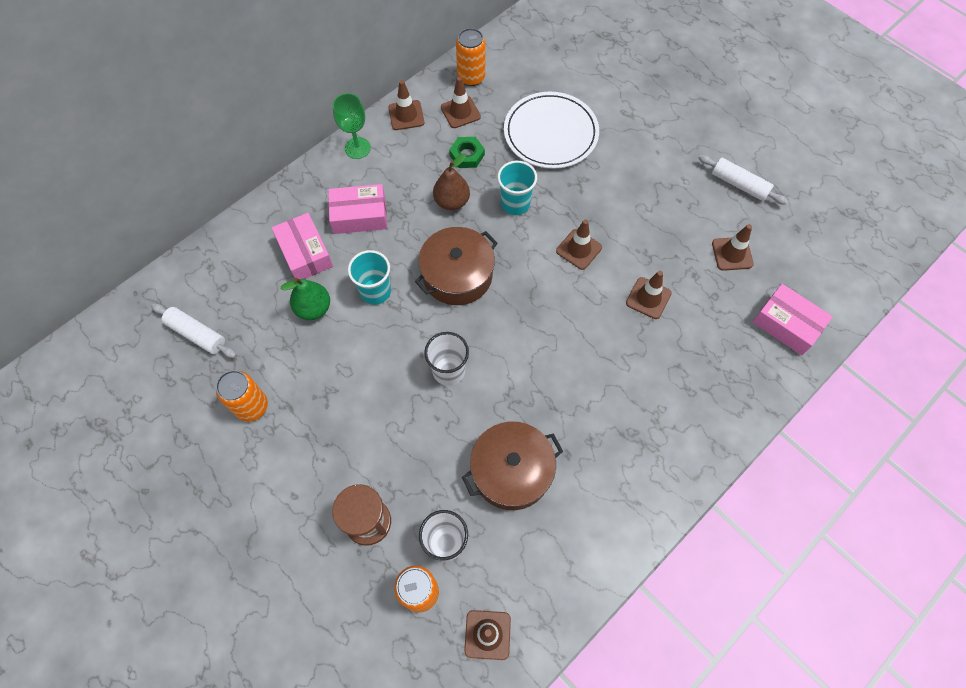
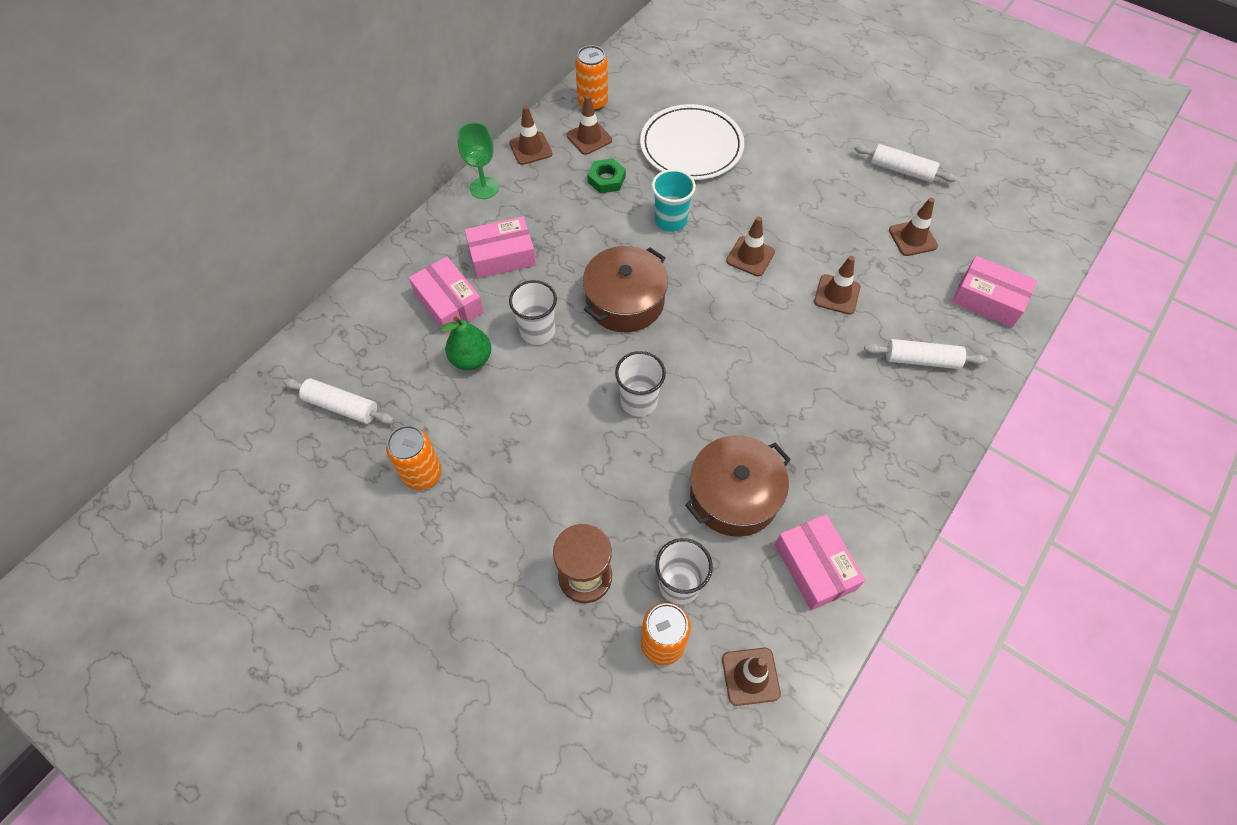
camera: 10 degrees left, 5 degrees down
(375, 291) = (537, 331): turquoise cup -> white cup
(452, 202) = (601, 228): brown pear -> none
(566, 548) = (815, 566): none -> pink box
(709, 373) = (921, 360): none -> white rolling pin

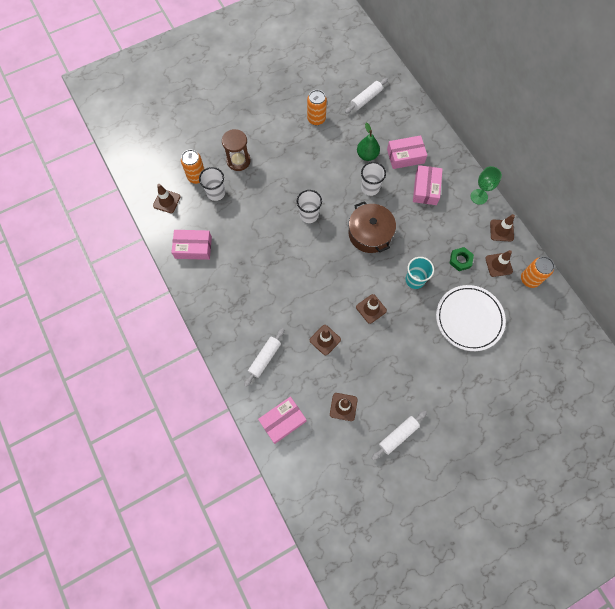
camera: 115 degrees right, 10 degrees up
(734, 495) = (242, 232): brown pot -> none

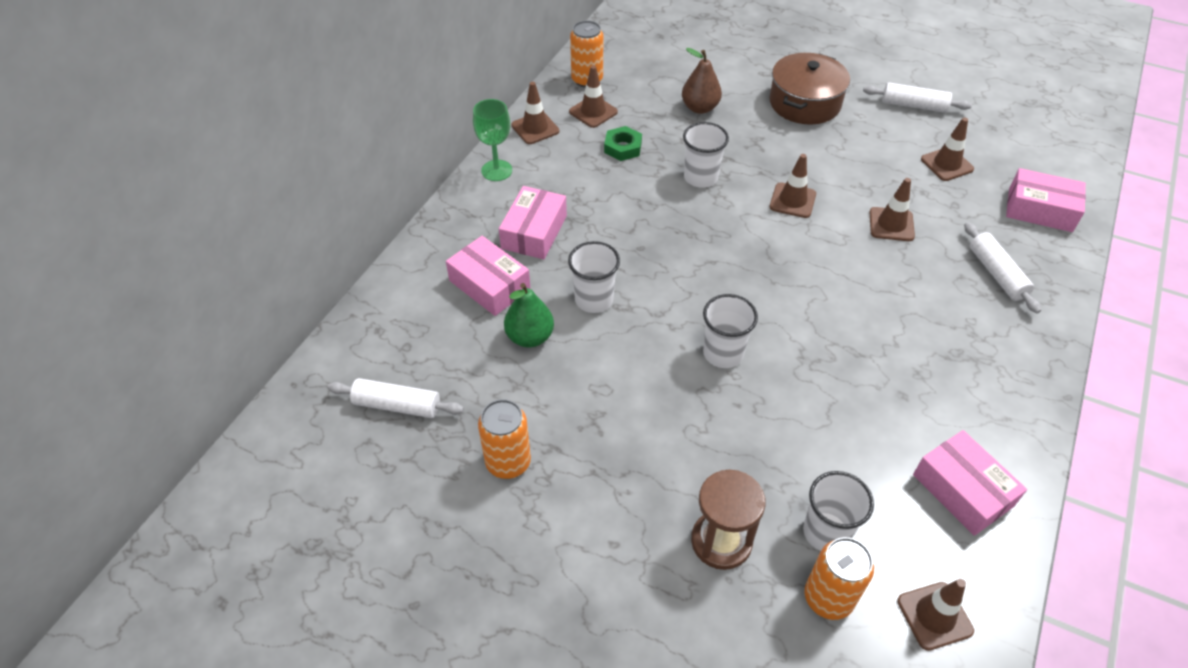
camera: 125 degrees left, 20 degrees down
(265, 358) = (996, 274): white rolling pin -> white rolling pin turned 75 degrees clockwise
(370, 233) = (677, 259): brown pot -> brown pot (804, 103)
(415, 280) = (700, 177): turquoise cup -> white cup
(426, 189) = (534, 232): pink box -> pink box turned 45 degrees counterclockwise
(469, 319) = (700, 108): white plate -> brown pear

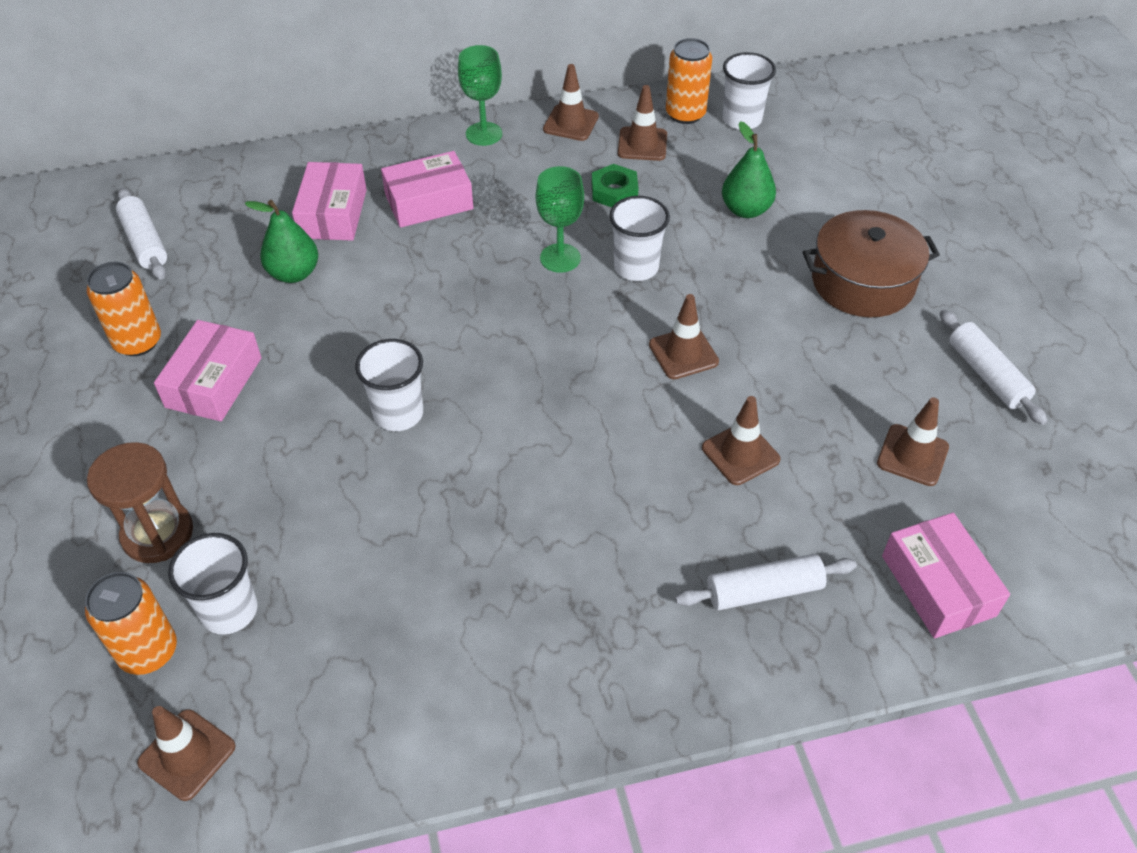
camera: 50 degrees right, 0 degrees up
(594, 299) = (381, 287): white cup -> white cup (742, 119)
(657, 203) = (560, 258): none -> green goblet
(700, 108) = (746, 210): brown pear -> green pear
(962, 490) = (379, 706): pink box -> pink box (213, 382)
(996, 274) = (764, 590): white rolling pin -> white rolling pin turned 45 degrees clockwise

